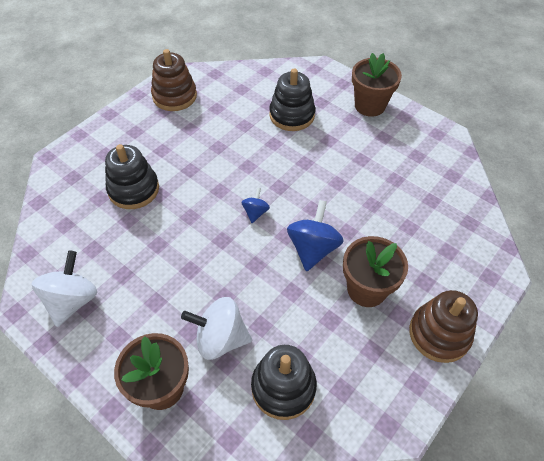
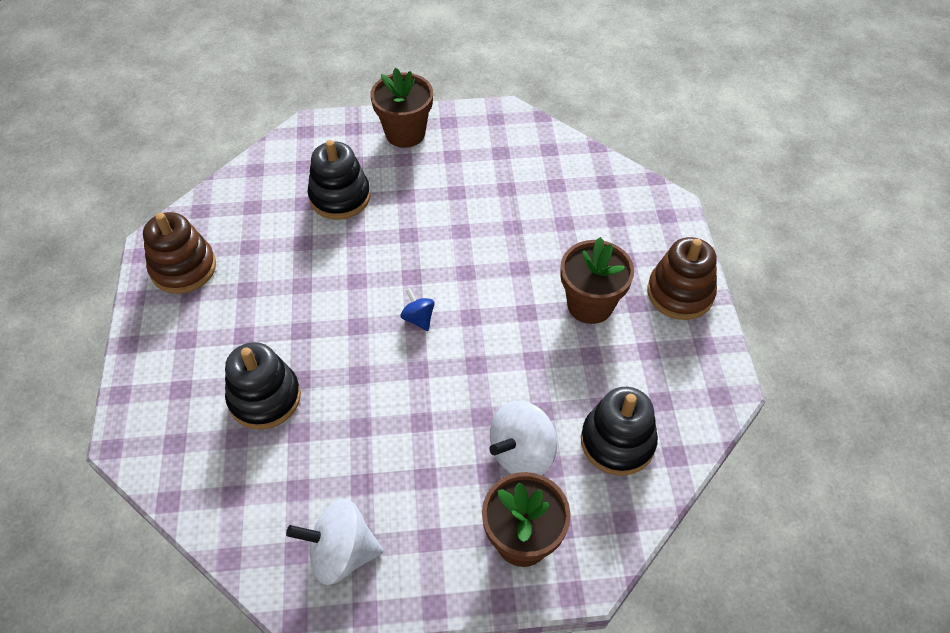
camera: 45 degrees left, 0 degrees up
(72, 300) = (341, 553): white spinning top -> white spinning top turned 60 degrees counterclockwise
(313, 248) = (508, 308): blue spinning top -> none

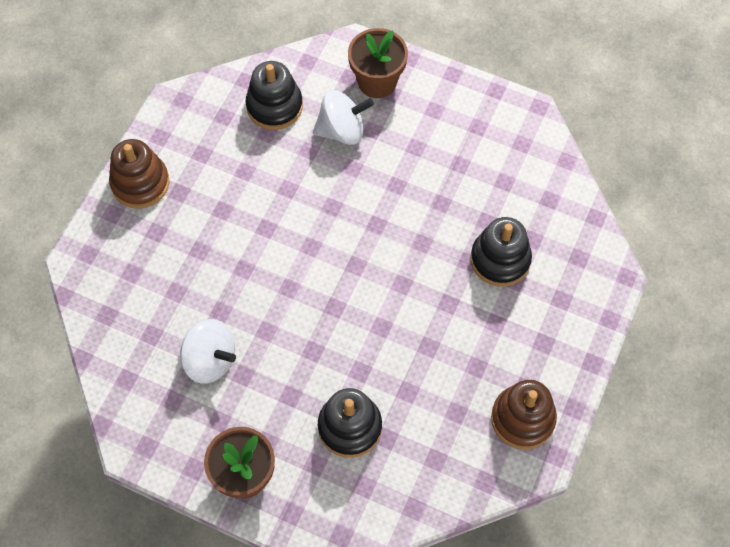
camera: 150 degrees left, 10 degrees up
(341, 553) = (493, 129): white spinning top -> white spinning top (210, 360)
(418, 318) = (351, 266): blue spinning top -> none
(590, 304) = (214, 209): brown flower pot -> none

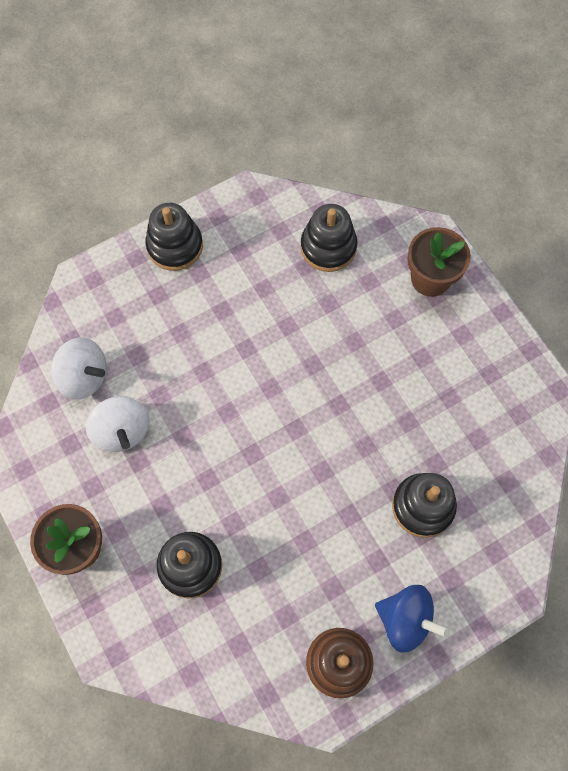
camera: 35 degrees right, 5 degrees up
(140, 183) = (175, 246): brown stacking toy -> black stacking toy
(342, 130) = (369, 303): white spinning top -> white spinning top (84, 377)
(549, 352) = (405, 620): none -> blue spinning top

